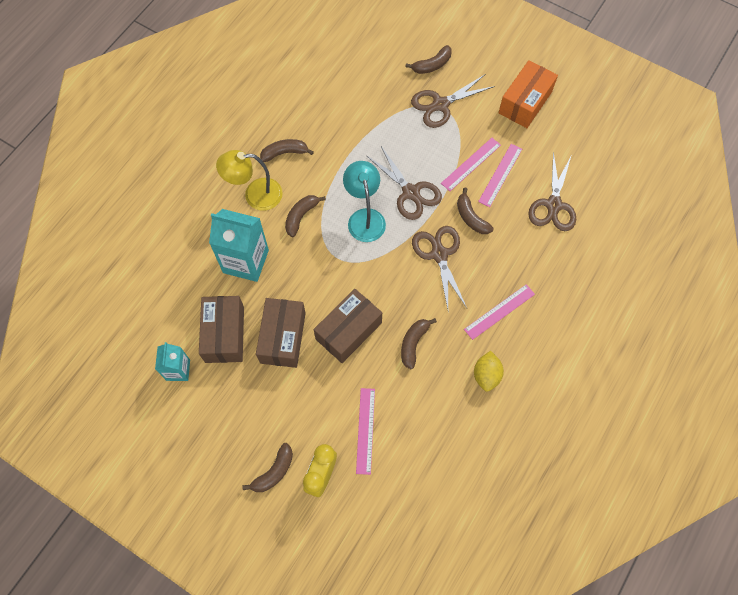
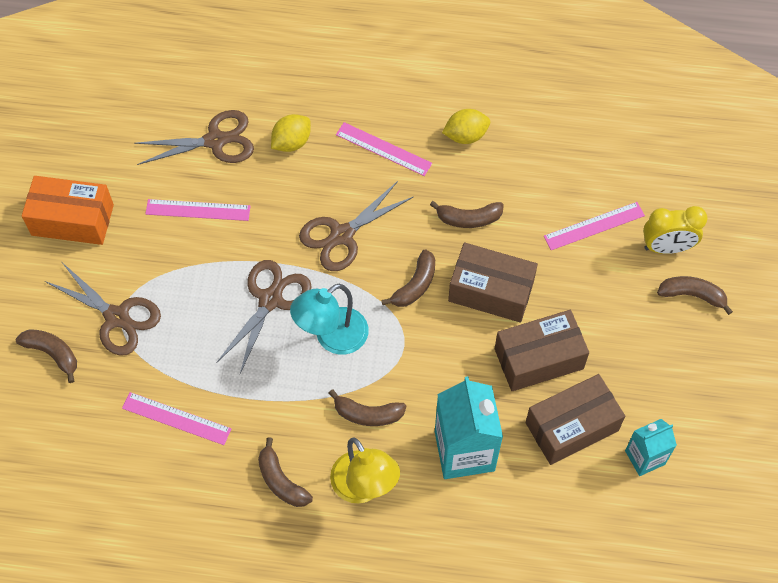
camera: 115 degrees left, 5 degrees down
(471, 164) = (196, 248): pink ruler -> pink ruler (176, 418)
(471, 217) = (274, 220): brown banana -> brown banana (415, 285)
(531, 253) = (291, 142): none -> yellow lemon

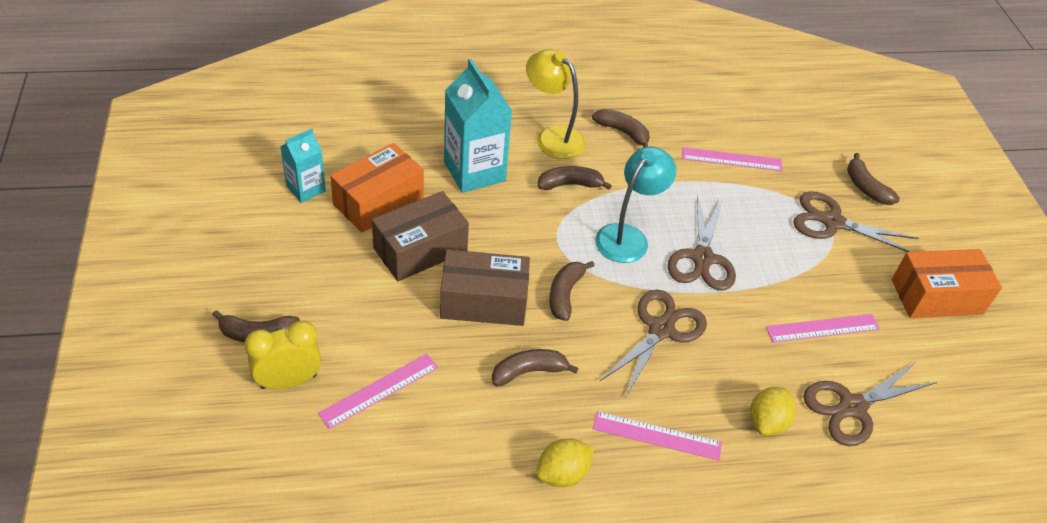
camera: 160 degrees right, 15 degrees down
(52, 353) = (866, 188): brown banana -> brown banana turned 45 degrees clockwise
(571, 426) = (378, 201): brown box -> orange box

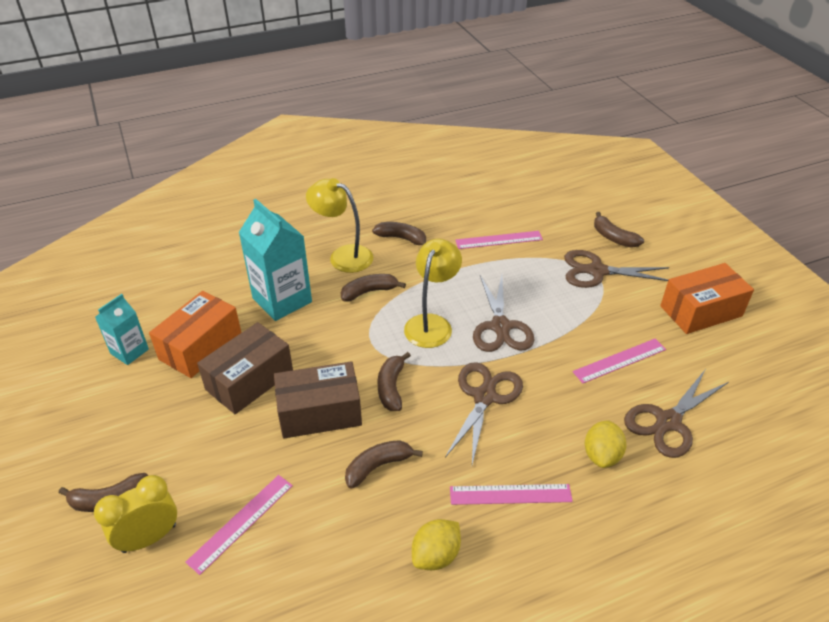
camera: 10 degrees left, 5 degrees down
(628, 236) = (431, 323): turquoise lamp -> yellow lamp

